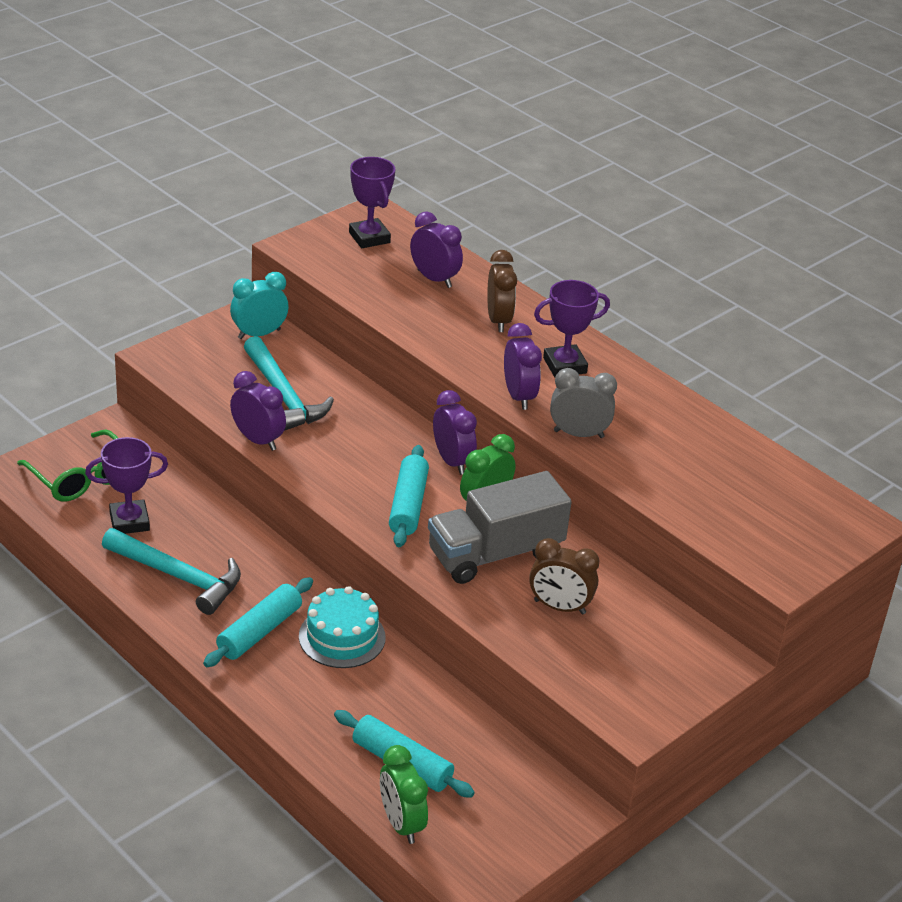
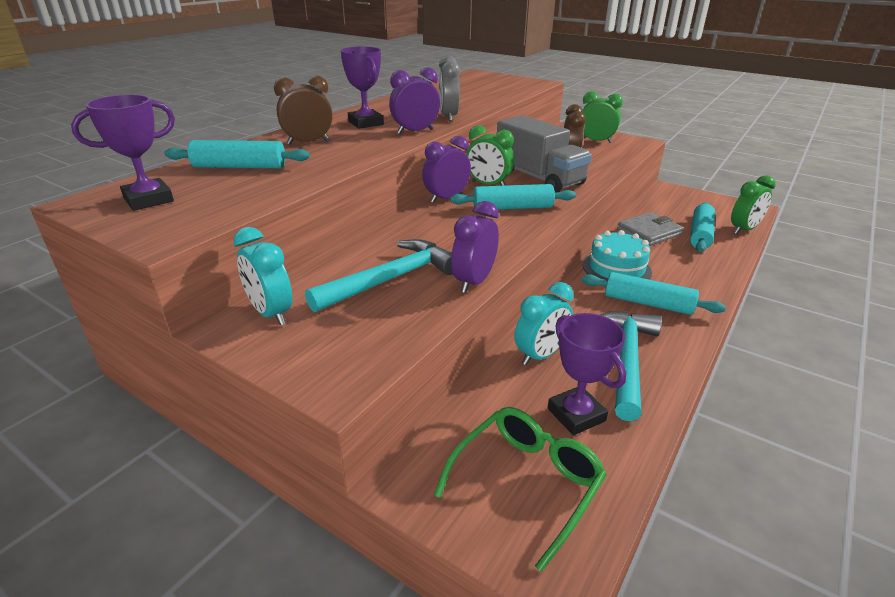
camera: 100 degrees left, 5 degrees down
(211, 525) = (540, 355): none -> turquoise clock
(426, 710) = (649, 232): none -> grey wallet
(434, 279) = (240, 167): purple clock -> turquoise rolling pin
(646, 670) = (596, 141): none -> green clock

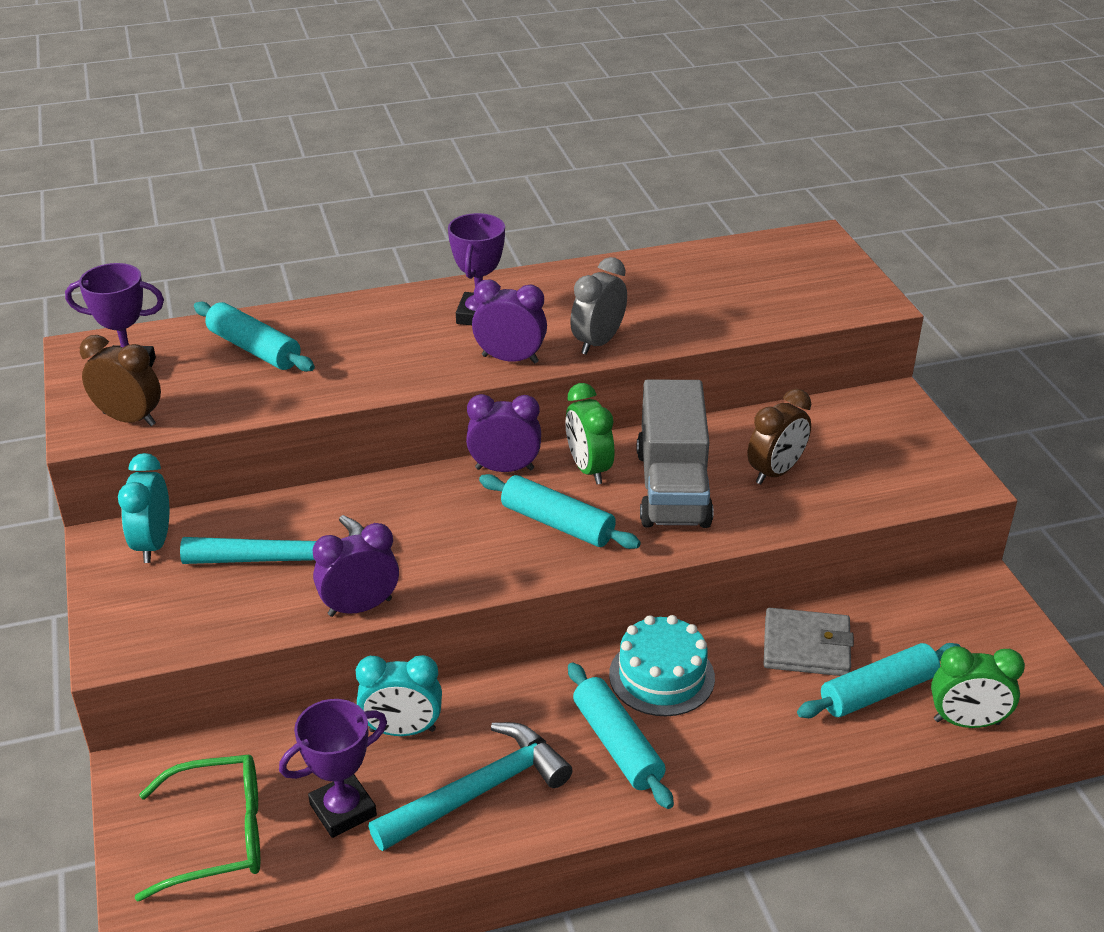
camera: 40 degrees right, 5 degrees up
(308, 142) = (368, 331): brown clock -> brown clock (129, 419)
(576, 415) = (343, 810): purple trophy -> purple trophy turned 45 degrees clockwise
(596, 141) = (889, 449): green clock -> none

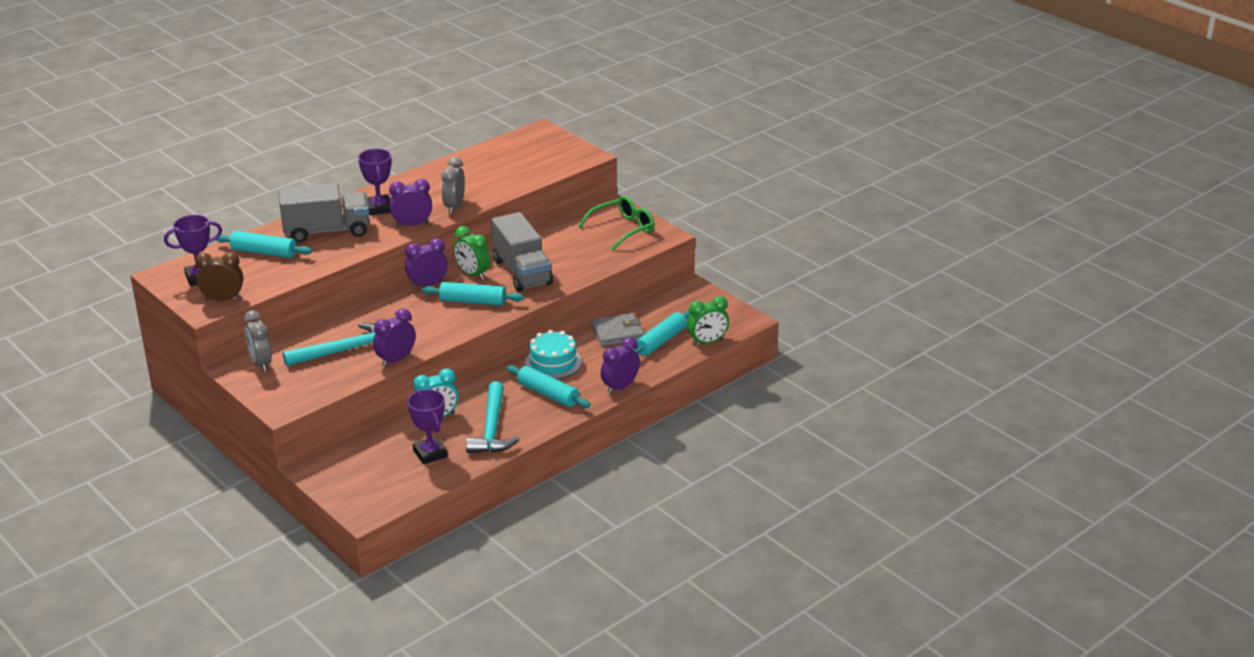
camera: 25 degrees left, 5 degrees down
(153, 544) = (261, 363): turquoise clock -> grey clock
(219, 835) = (375, 479): green glasses -> green glasses (623, 229)
(343, 810) = (430, 453): purple trophy -> purple trophy turned 60 degrees counterclockwise
(373, 336) = (327, 231): none -> grey truck
(478, 791) = (492, 429): turquoise hammer -> turquoise hammer turned 150 degrees clockwise
(755, 774) = (620, 387): none -> purple clock
(775, 472) = (570, 253): brown clock -> none

